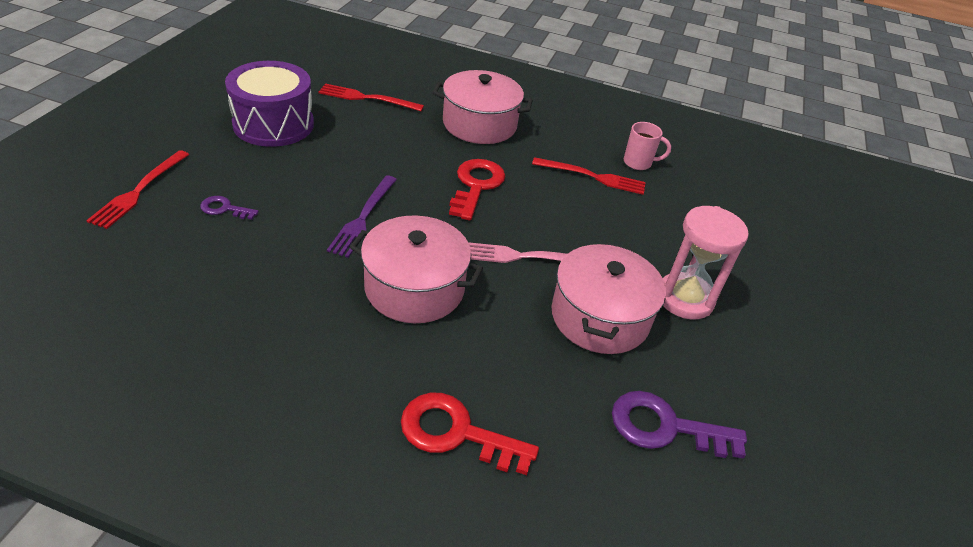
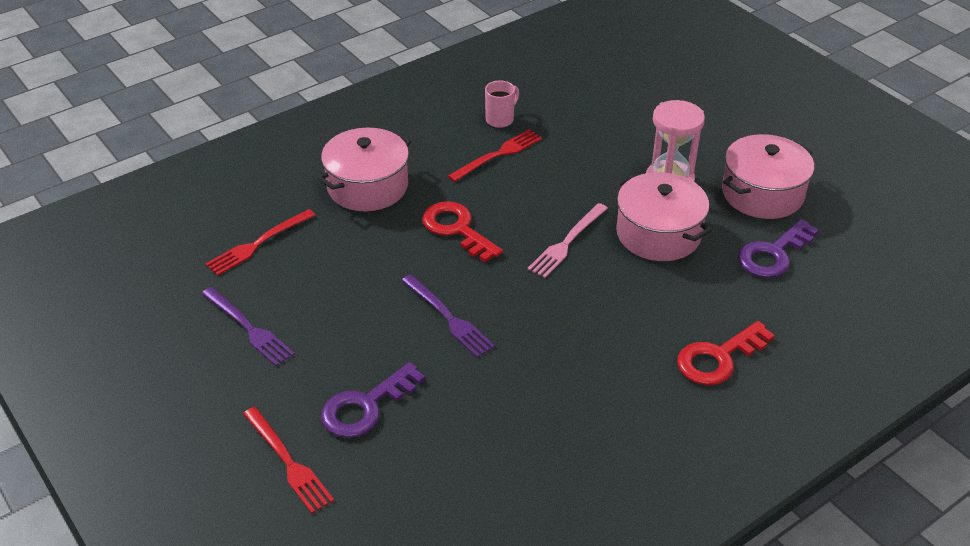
camera: 50 degrees left, 0 degrees up
(224, 209) = (365, 407): purple key -> purple key, size x1.88
(273, 124) = (248, 328): purple drum -> purple fork
(414, 288) = (560, 321): pink pot -> pink pot (762, 194)

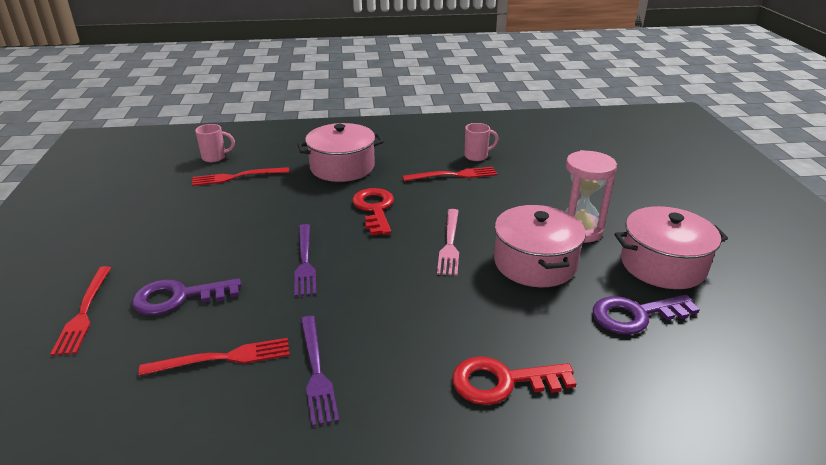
camera: 30 degrees right, 10 degrees down
(198, 226) = (215, 157): none -> pink mug
(248, 328) = (170, 220): purple fork -> purple fork (316, 371)
(476, 442) = (223, 358): none -> red fork
(567, 242) = (449, 244): pink fork -> pink fork turned 60 degrees counterclockwise

